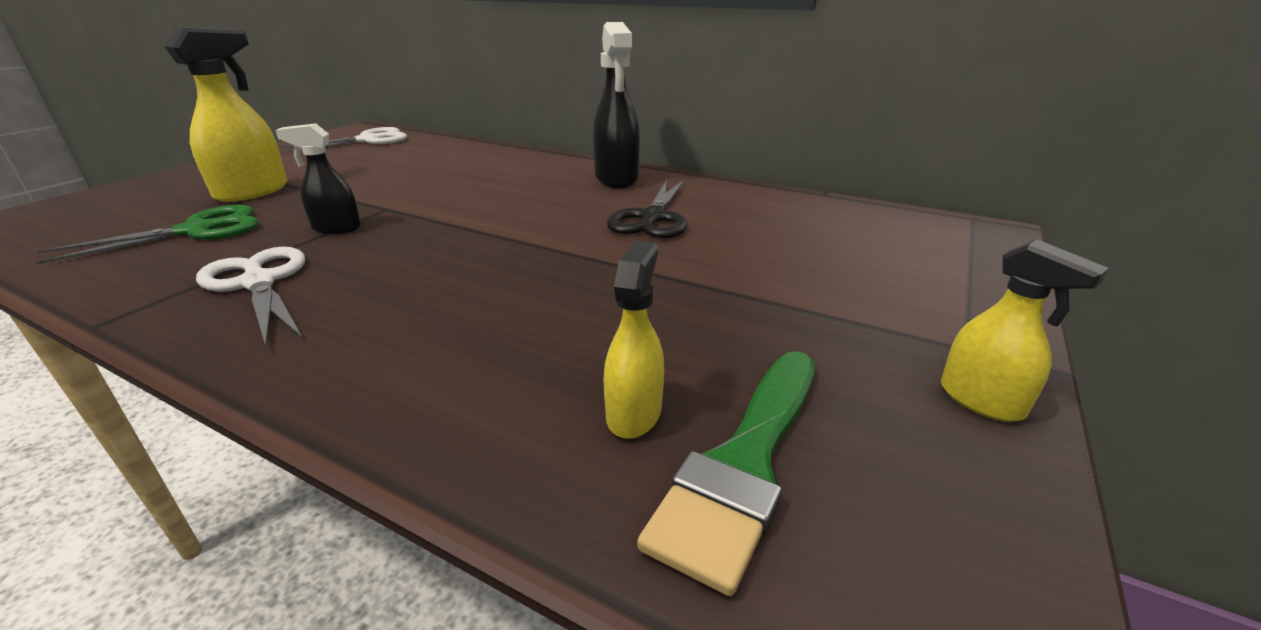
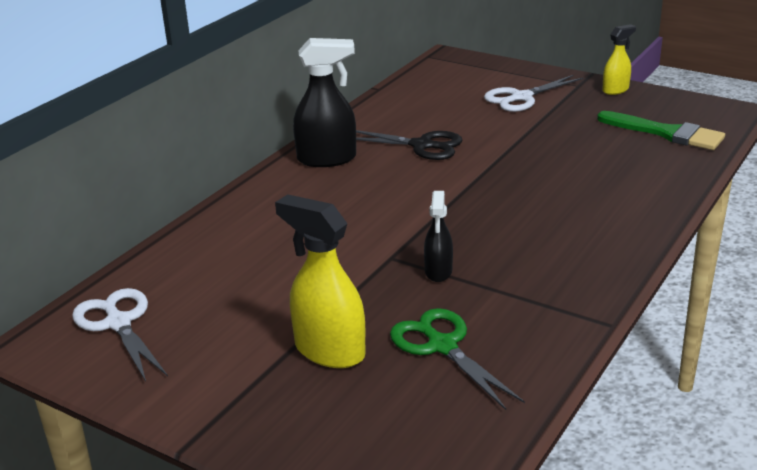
camera: 85 degrees left, 0 degrees up
(259, 282) = (541, 279): white scissors -> white scissors (521, 97)
(634, 413) = (644, 152): yellow spray bottle -> none

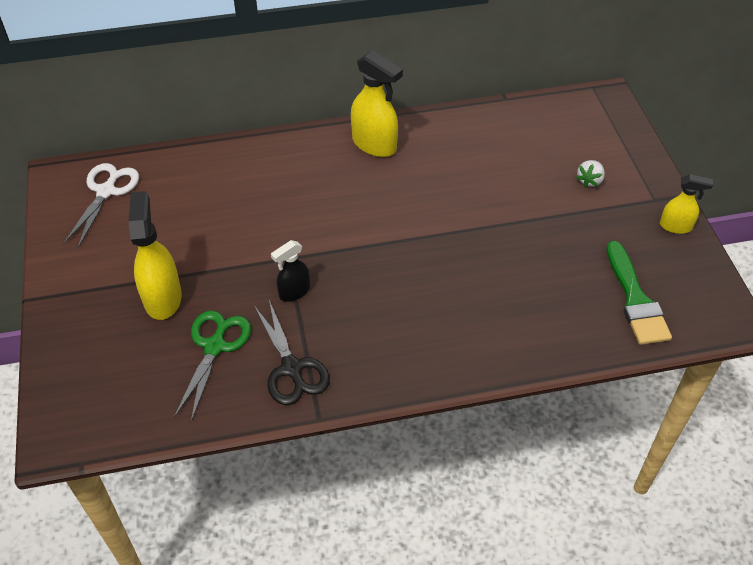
camera: 45 degrees right, 20 degrees up
(327, 159) = (374, 144): black spray bottle -> yellow spray bottle
(422, 146) = (447, 177): black scissors -> black scissors (291, 368)
(521, 97) = (589, 181): white scissors -> white strawberry

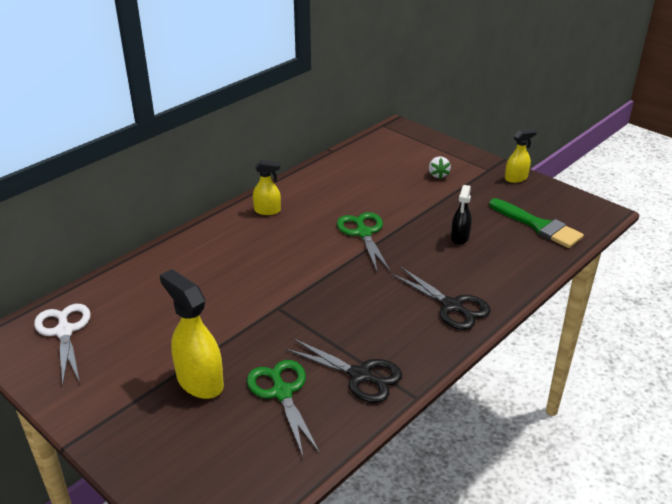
camera: 35 degrees left, 15 degrees down
(294, 292) = (307, 326): black spray bottle -> black spray bottle (460, 237)
(374, 144) = (267, 210): yellow spray bottle -> yellow spray bottle, size x0.59
(441, 216) = (363, 233): none -> green scissors
(444, 345) = (452, 306): none -> black scissors

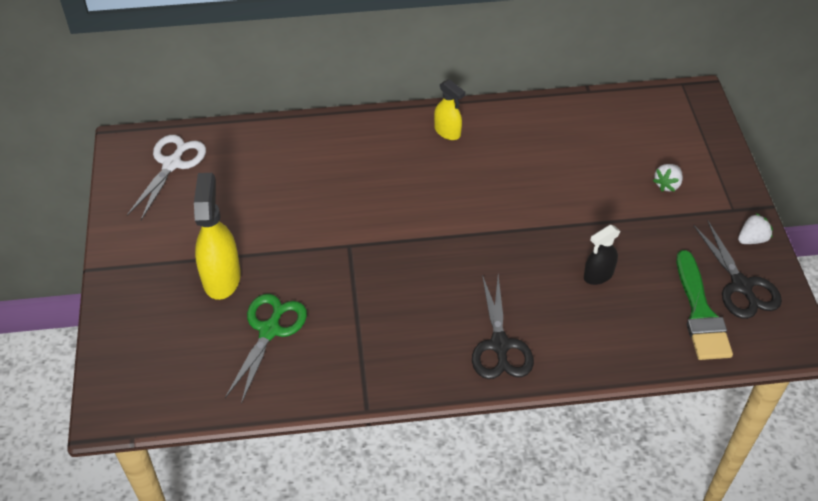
camera: 40 degrees right, 15 degrees up
(360, 376) = (344, 358): black scissors -> black scissors (741, 286)
(363, 233) = (509, 212): green scissors -> none
(516, 178) = (752, 239): yellow spray bottle -> white strawberry

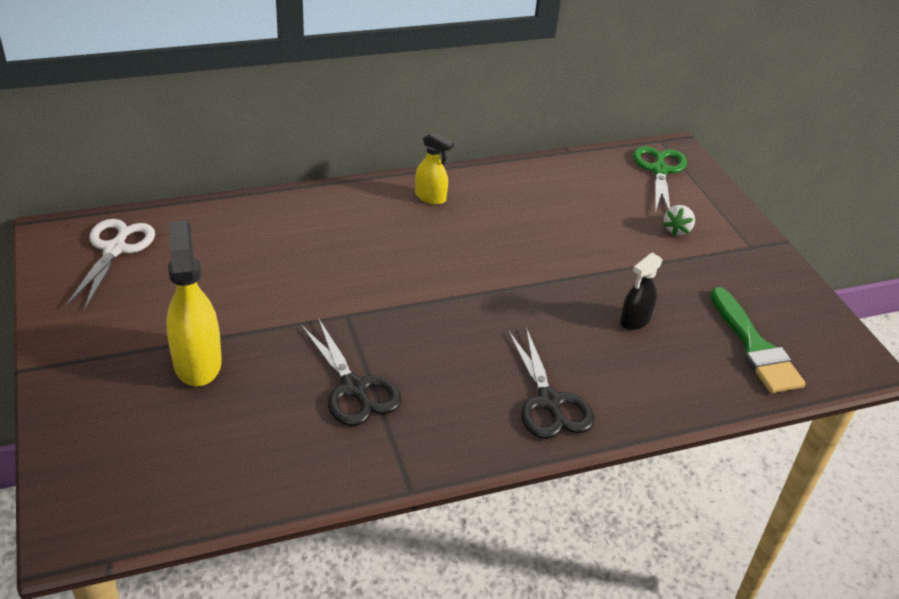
camera: 15 degrees left, 10 degrees down
(270, 330) = (270, 414): green scissors -> green scissors (660, 170)
(741, 286) = (786, 317): black scissors -> black scissors (353, 388)
(752, 239) = (780, 272): white strawberry -> none

